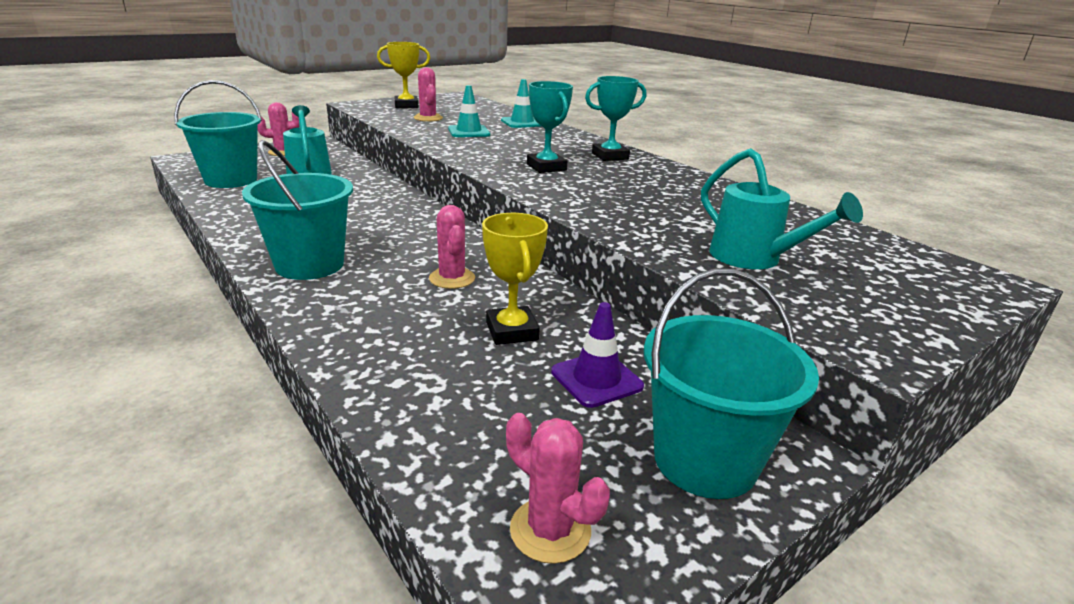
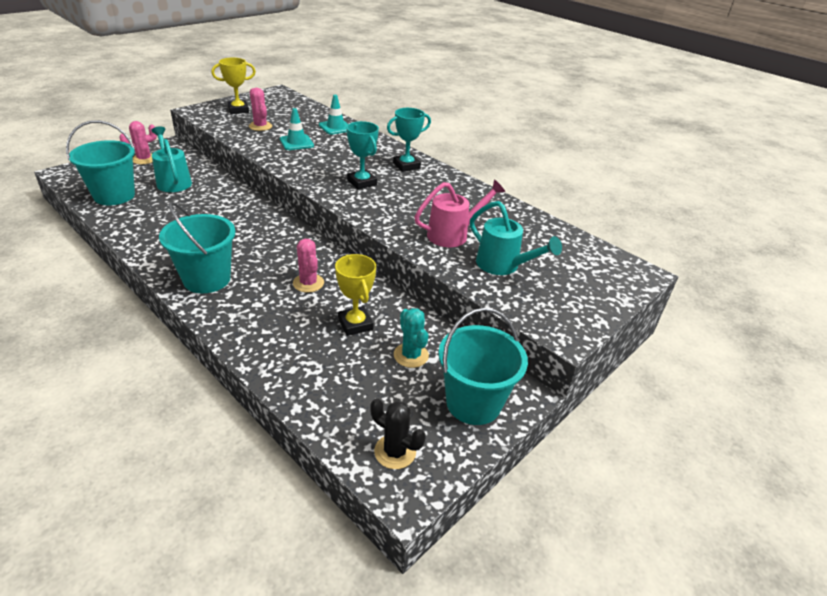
camera: 10 degrees left, 10 degrees up
(550, 530) = (395, 452): pink cactus -> black cactus
(596, 379) = (411, 355): purple traffic cone -> turquoise cactus
(673, 221) = (453, 234): none -> pink watering can

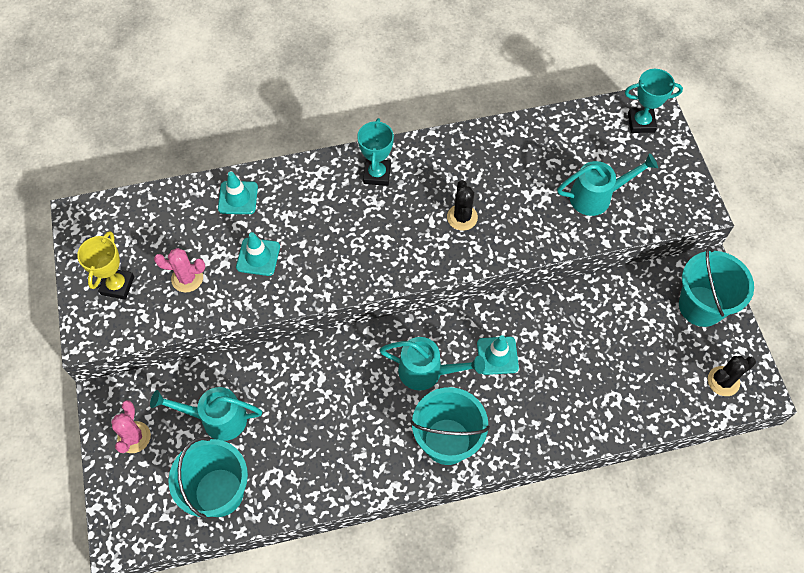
camera: 55 degrees left, 25 degrees up
(267, 252) = (427, 372): none -> turquoise watering can
(308, 283) = (497, 355): pink cactus -> turquoise traffic cone
(355, 324) = (574, 343): yellow trophy -> none
(362, 182) = (392, 234): turquoise trophy -> turquoise trophy (641, 123)
(407, 206) = (462, 217): none -> black cactus
(411, 355) = (632, 321): turquoise cactus -> none
(453, 234) = (531, 206): pink watering can -> none

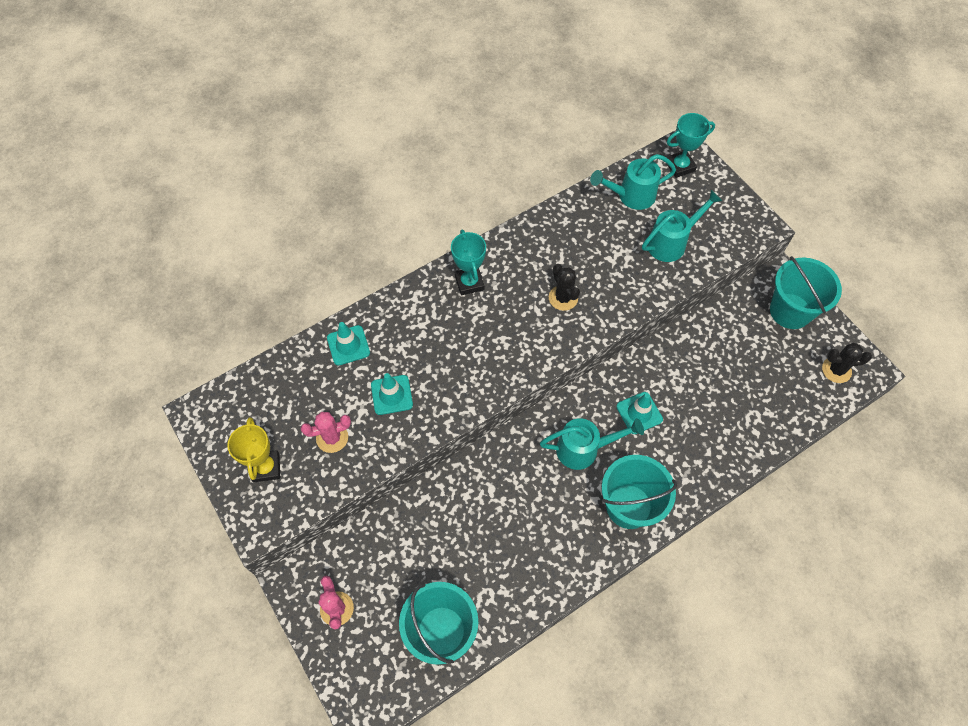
camera: 20 degrees left, 0 degrees up
(217, 419) = (409, 562): turquoise watering can -> turquoise watering can (631, 196)
(723, 381) = (836, 370): black cactus -> black cactus turned 45 degrees clockwise

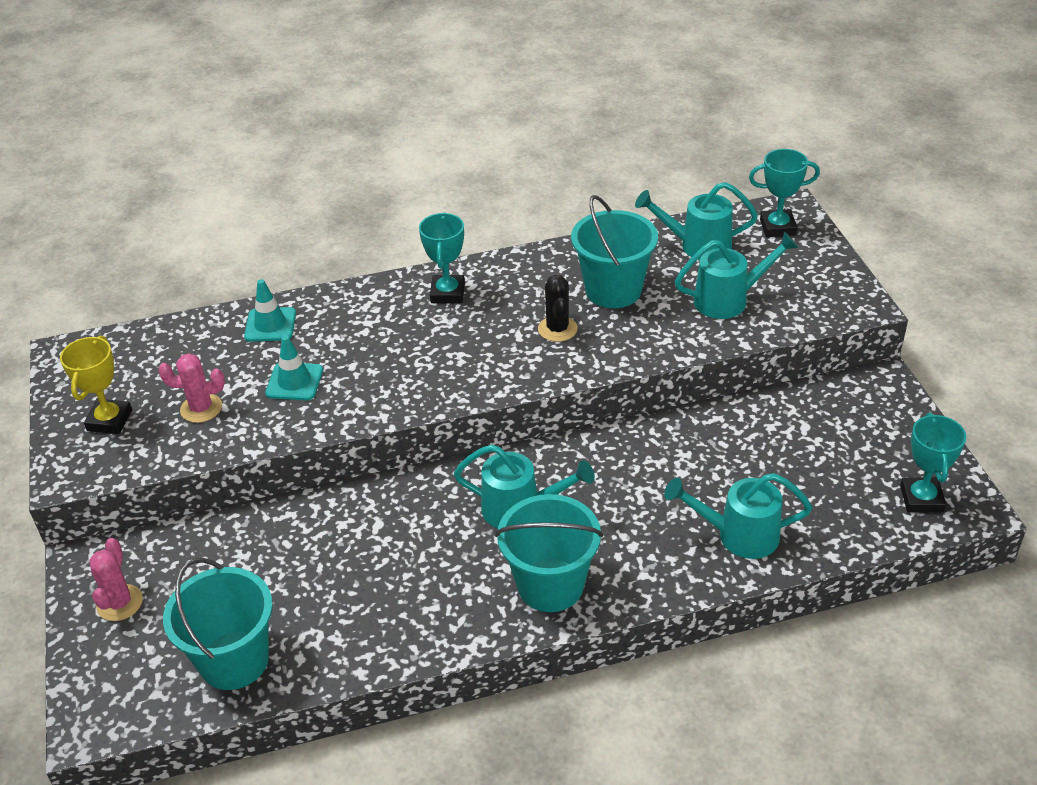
camera: 20 degrees right, 20 degrees down
(639, 413) = (614, 487): turquoise traffic cone -> none
(734, 431) = (738, 535): none -> turquoise watering can
(790, 311) = (880, 420): turquoise bucket -> turquoise bucket (613, 290)
(836, 370) = (921, 499): black cactus -> turquoise trophy

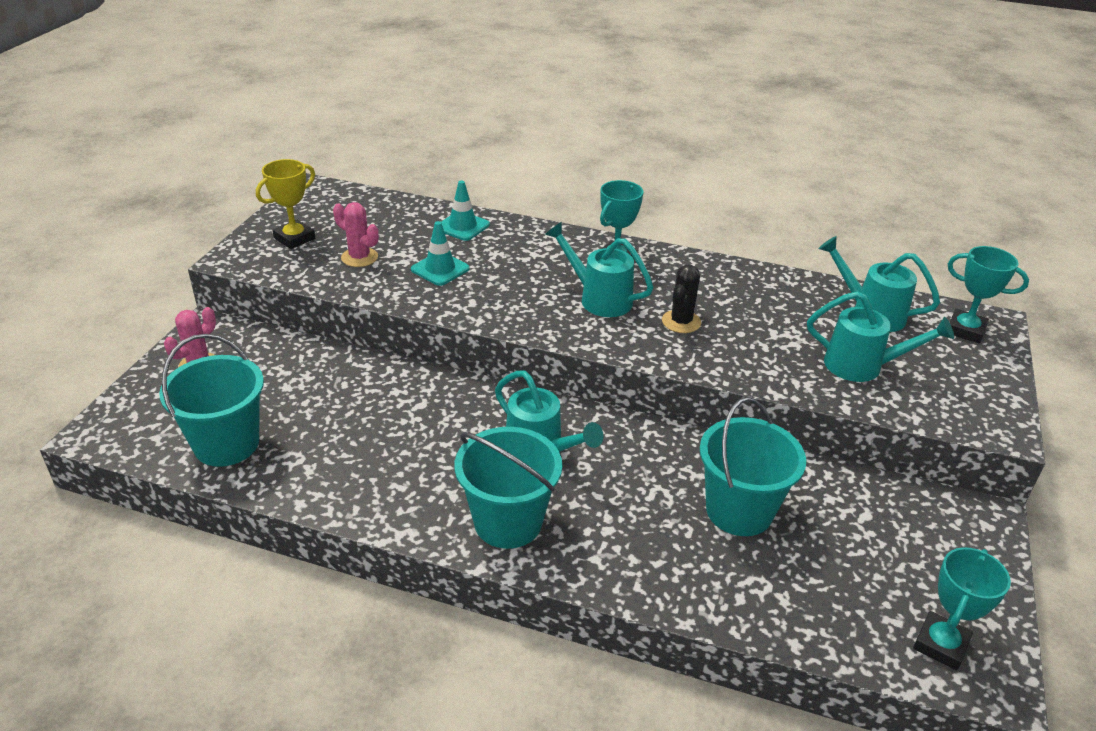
camera: 30 degrees right, 5 degrees down
(613, 290) = (758, 314): turquoise bucket -> turquoise bucket (739, 510)
(738, 535) = (715, 574): turquoise watering can -> turquoise watering can (599, 298)

